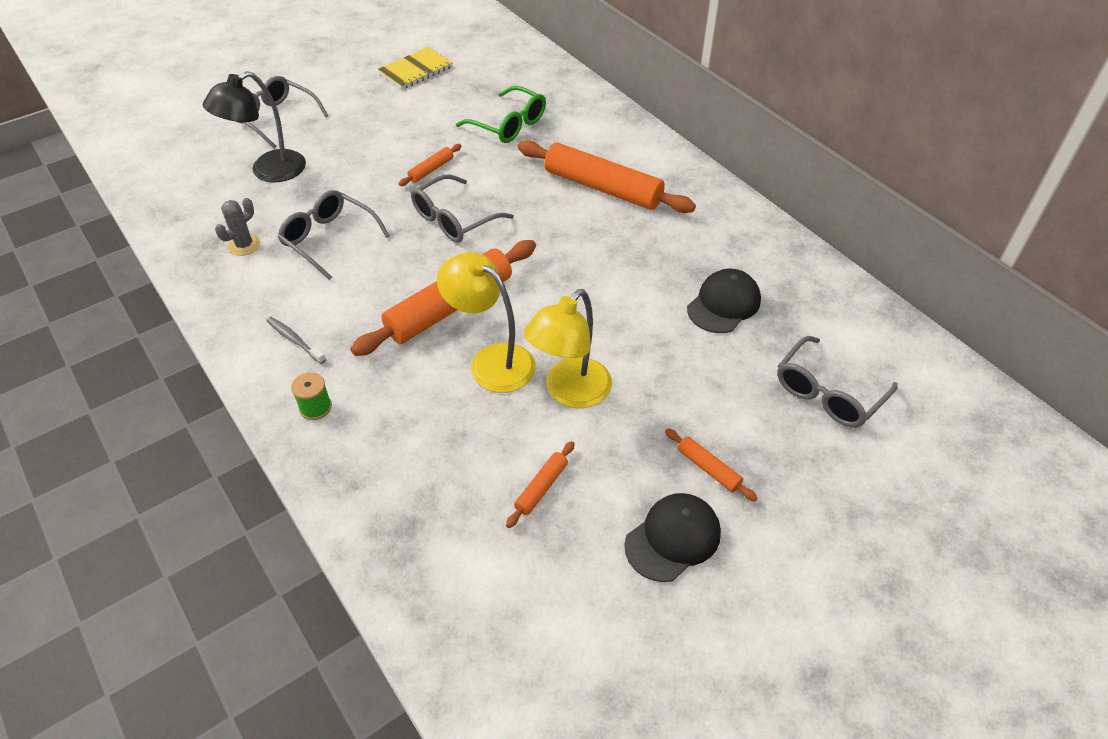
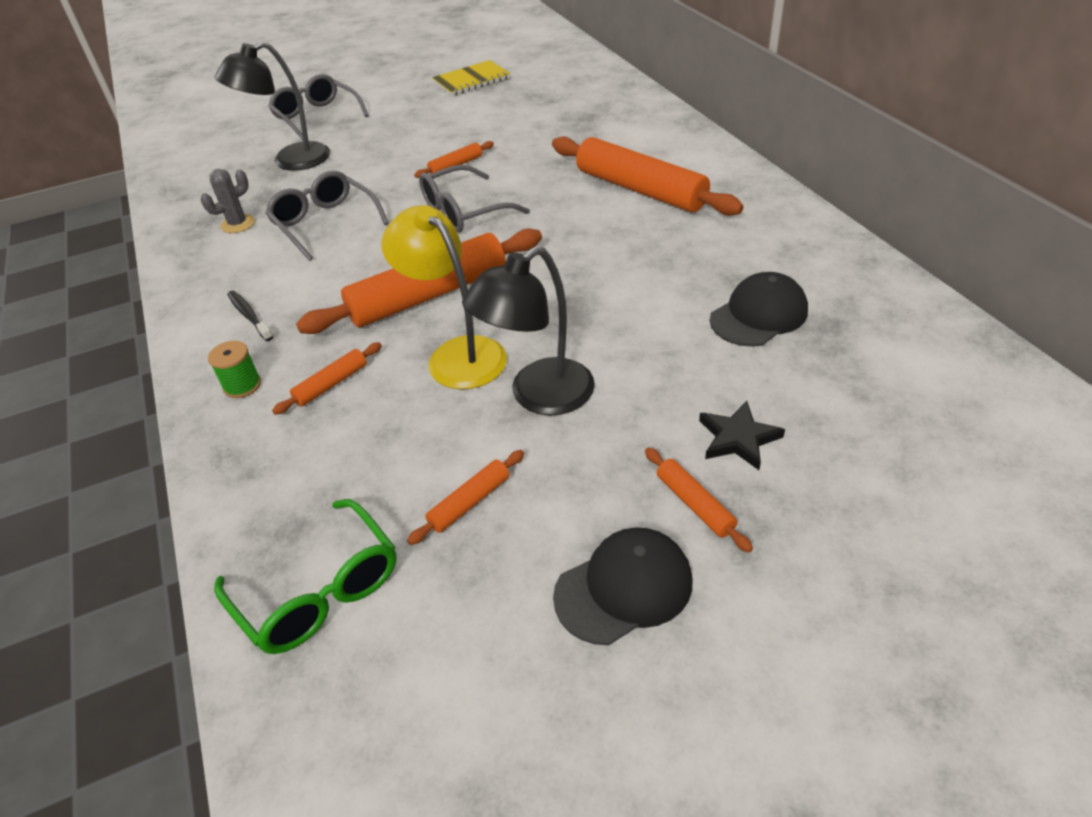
camera: 15 degrees right, 5 degrees down
(294, 340) = (249, 316): grey toothbrush -> black toothbrush
(394, 398) = (331, 384): none -> orange rolling pin
(508, 124) = (552, 128): green glasses -> green glasses (319, 590)
(569, 392) = (539, 396): yellow lamp -> black lamp
(728, 412) = (738, 438): none -> black star
(828, 393) = (881, 428): grey glasses -> none

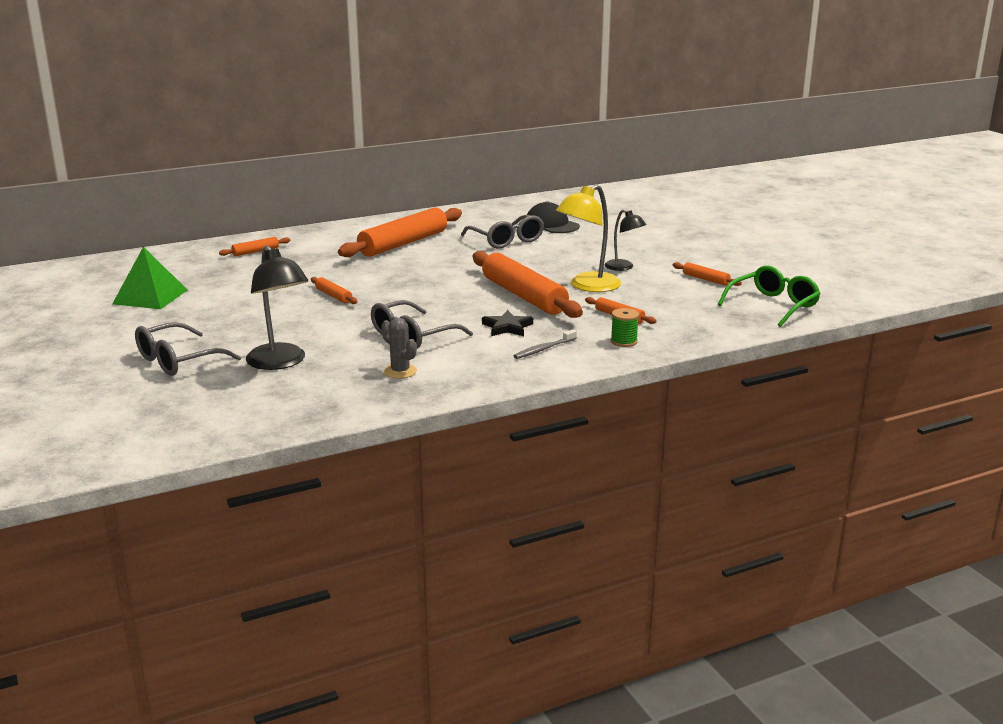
camera: 95 degrees left, 20 degrees down
(249, 316) = (544, 349): black toothbrush -> grey toothbrush
(464, 211) = (412, 290): grey glasses -> grey glasses (506, 240)
(471, 80) = (150, 296): yellow notebook -> green pyramid
(539, 396) = (623, 267): black lamp -> black lamp, size x0.60
(624, 588) = (743, 253): black cap -> none
(694, 504) = (692, 241): orange rolling pin -> orange rolling pin (255, 251)
(738, 438) = (648, 233): black star -> black star (507, 327)

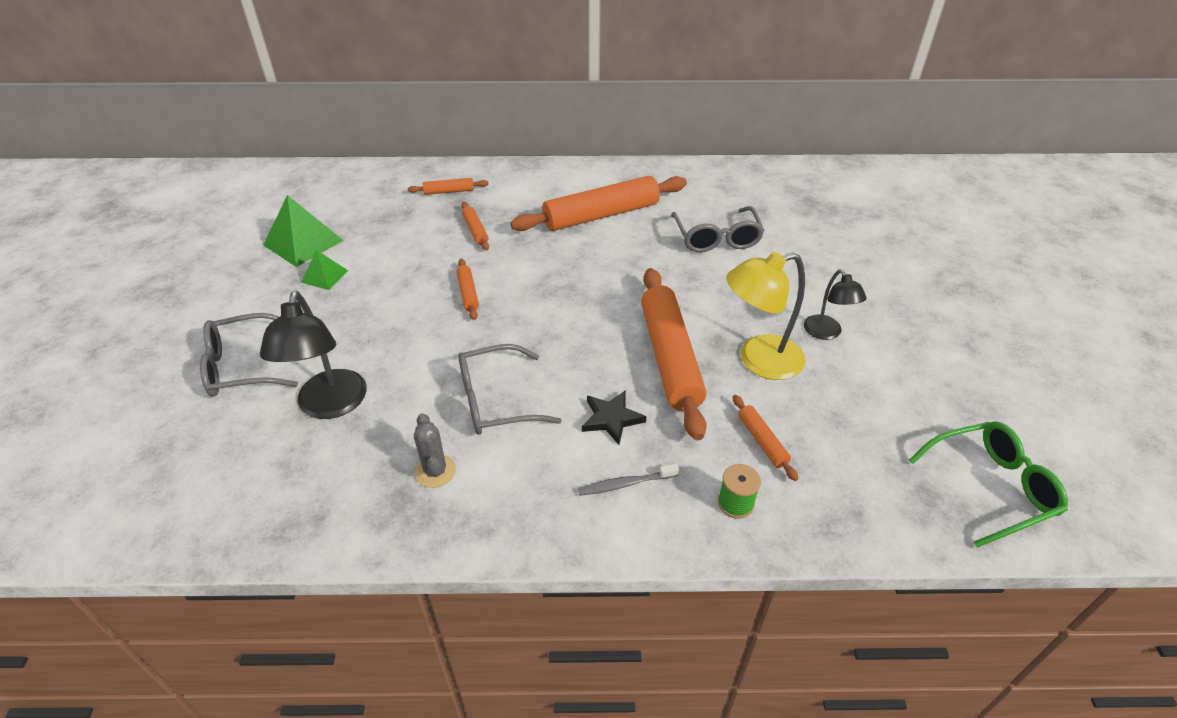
camera: 25 degrees right, 20 degrees up
(194, 309) = (324, 276): none -> green pyramid
(551, 225) = (786, 221): black cap -> none
(705, 279) = (922, 392): orange rolling pin -> orange rolling pin (475, 230)

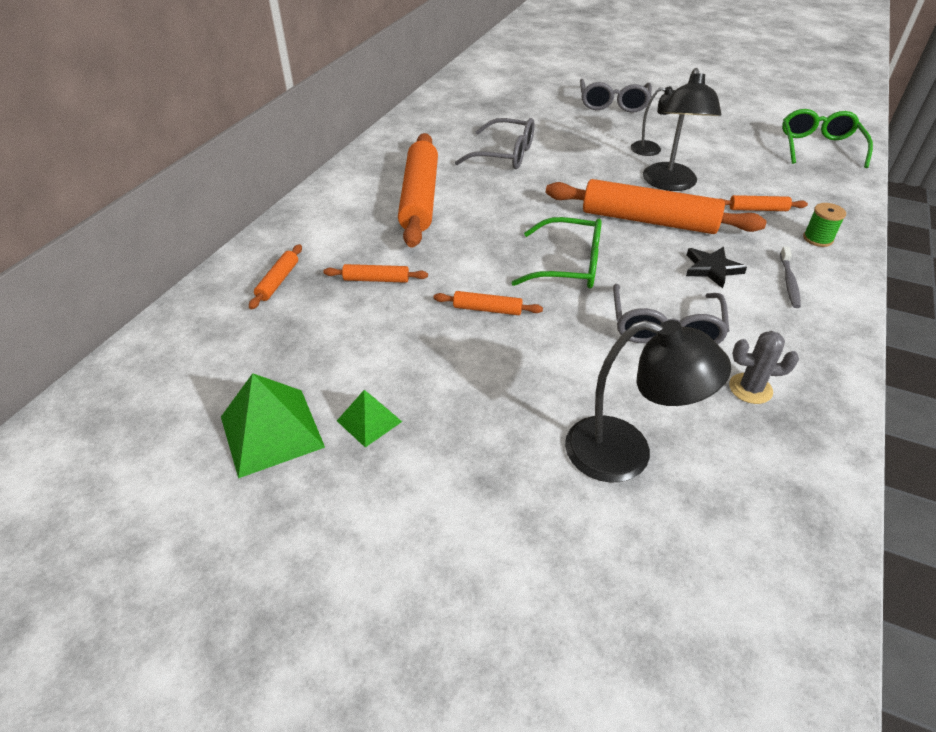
camera: 65 degrees left, 0 degrees up
(243, 366) = (513, 532): grey glasses -> grey glasses (613, 104)
(555, 322) = (568, 265): none -> green glasses
(758, 360) = (670, 184): yellow lamp -> black lamp

